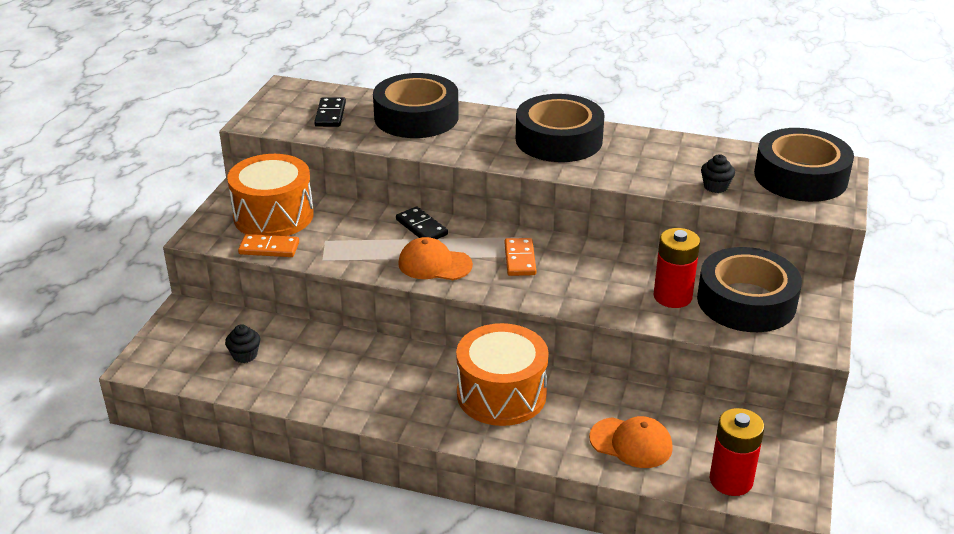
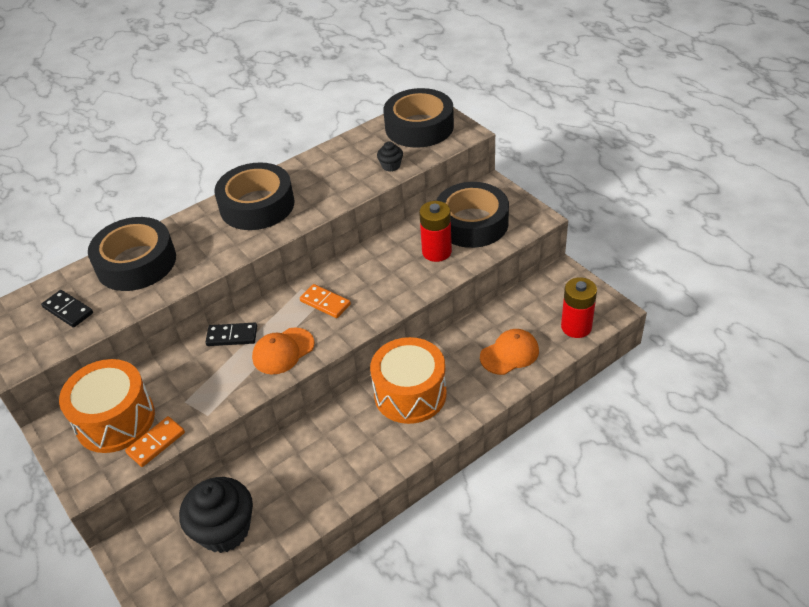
camera: 50 degrees left, 10 degrees up
(245, 355) = (224, 530): black cupcake -> black cupcake, size x2.20

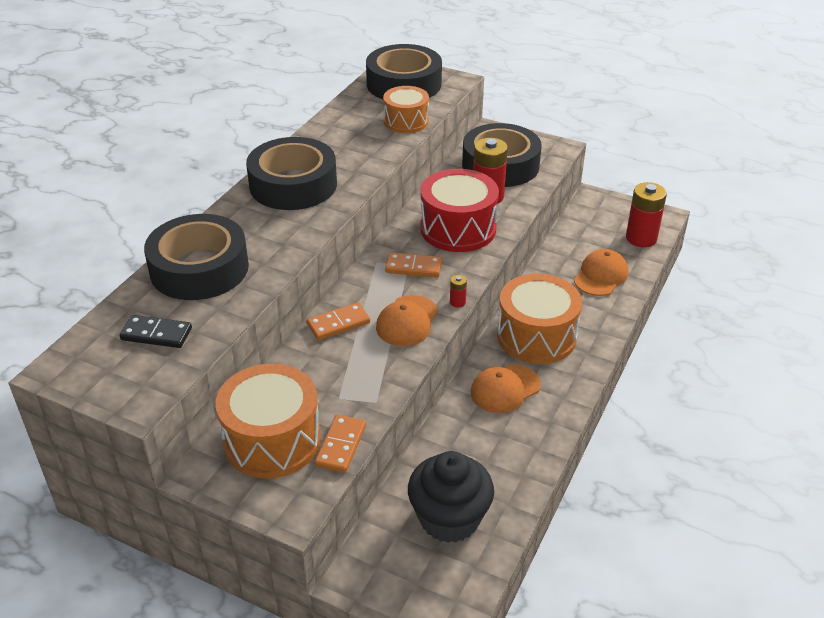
camera: 30 degrees left, 5 degrees down
(232, 336) = (338, 324): black domino -> orange domino
(334, 347) = (457, 302): none -> red battery
(348, 433) = (505, 389): none -> orange cap
(388, 276) = (458, 229): none -> red drum
(391, 166) = (406, 121): black cupcake -> orange drum

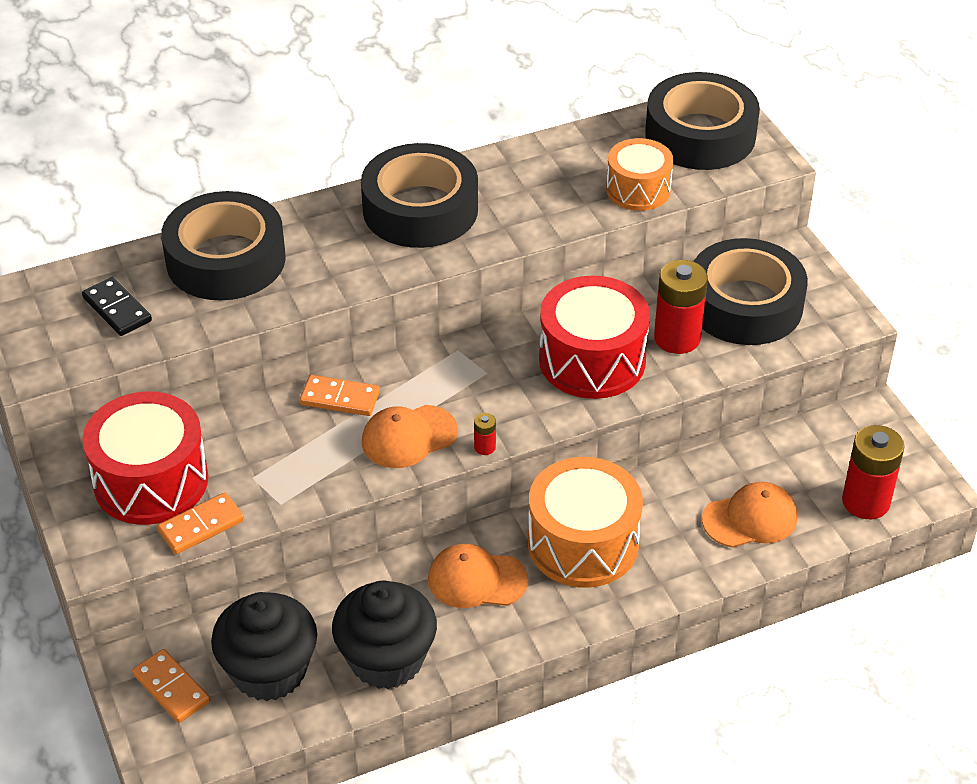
camera: 40 degrees right, 5 degrees up
(272, 440) = (151, 481): orange drum -> red drum
(413, 267) = (488, 379): orange domino -> orange domino (171, 688)
(509, 464) = (386, 659): none -> black cupcake

